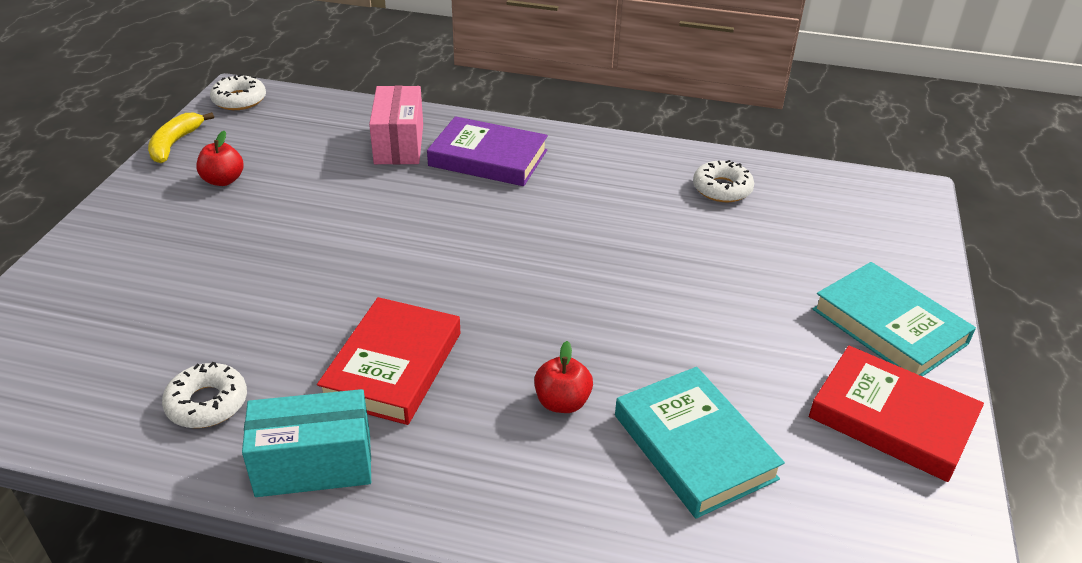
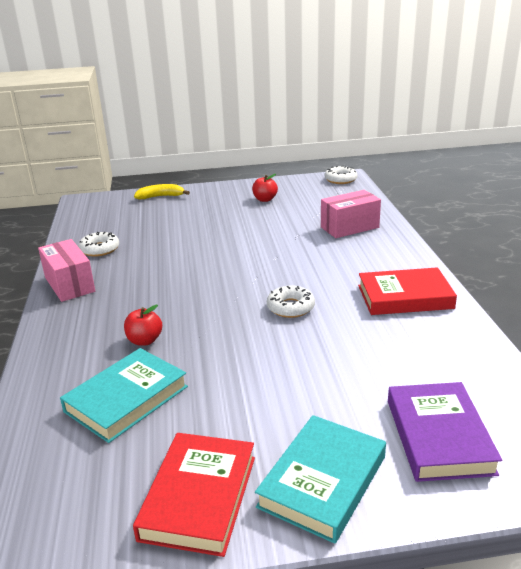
camera: 70 degrees right, 10 degrees down
(174, 144) = (284, 181): yellow banana -> yellow banana (161, 196)
(314, 465) = (69, 284): turquoise box -> pink box
(393, 366) = (148, 283): red book -> red book (405, 297)
(488, 158) = (367, 256): purple book -> purple book (438, 436)
(722, 189) = (439, 353): white donut -> white donut (290, 307)

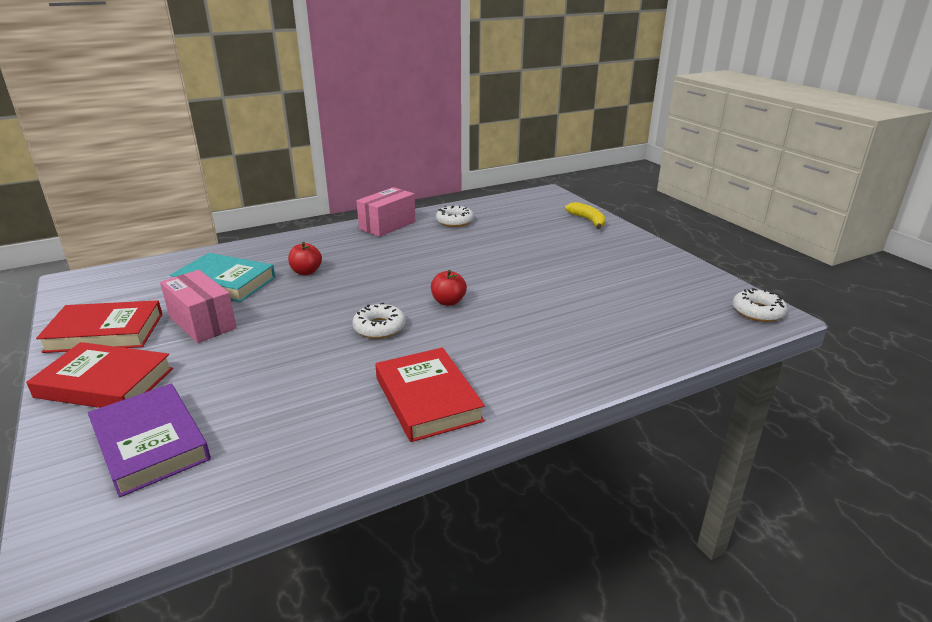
camera: 70 degrees right, 0 degrees up
(265, 199) = (634, 272): red apple -> red apple (448, 302)
(323, 481) = (105, 383): turquoise book -> red book
(349, 227) = (600, 338): pink box -> pink box (202, 323)
(438, 436) = (150, 443): purple book -> purple book turned 75 degrees clockwise

